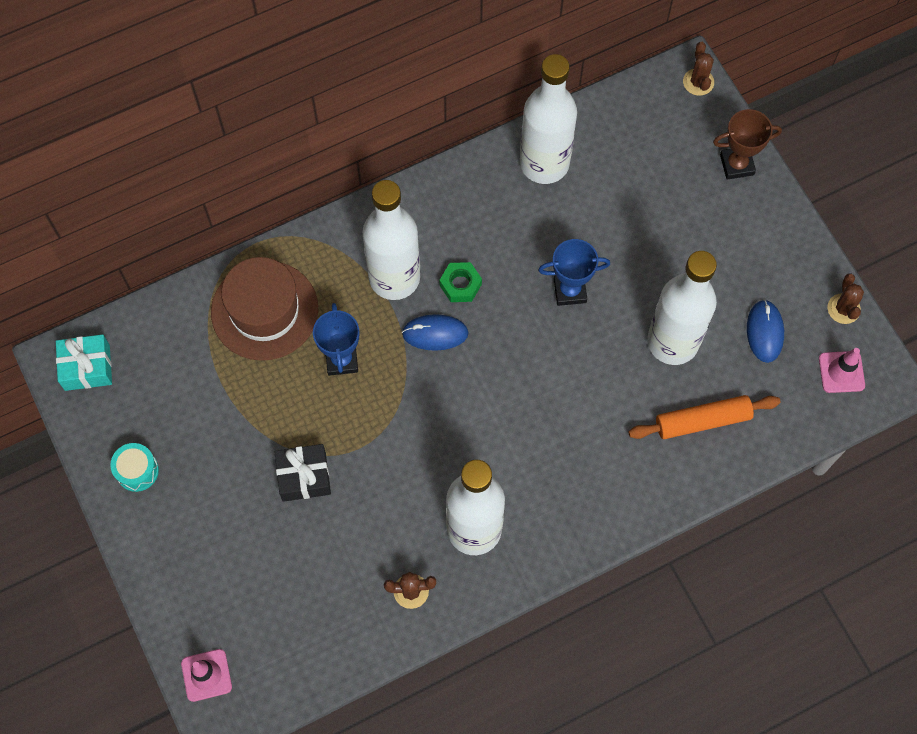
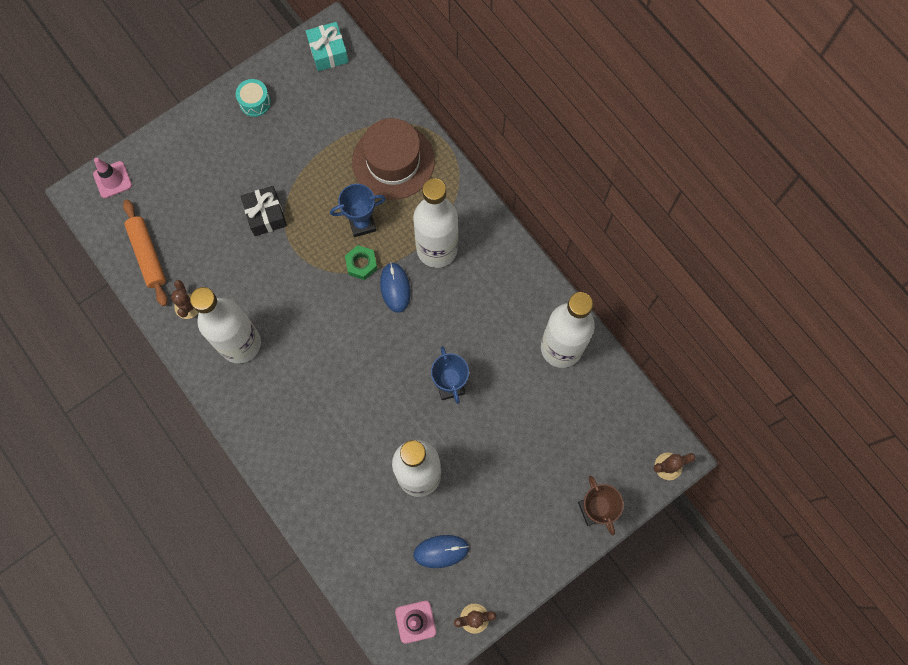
camera: 80 degrees right, 5 degrees up
(460, 285) = (440, 300): green nut -> green nut (361, 264)
(702, 420) = (354, 508): orange rolling pin -> orange rolling pin (148, 255)

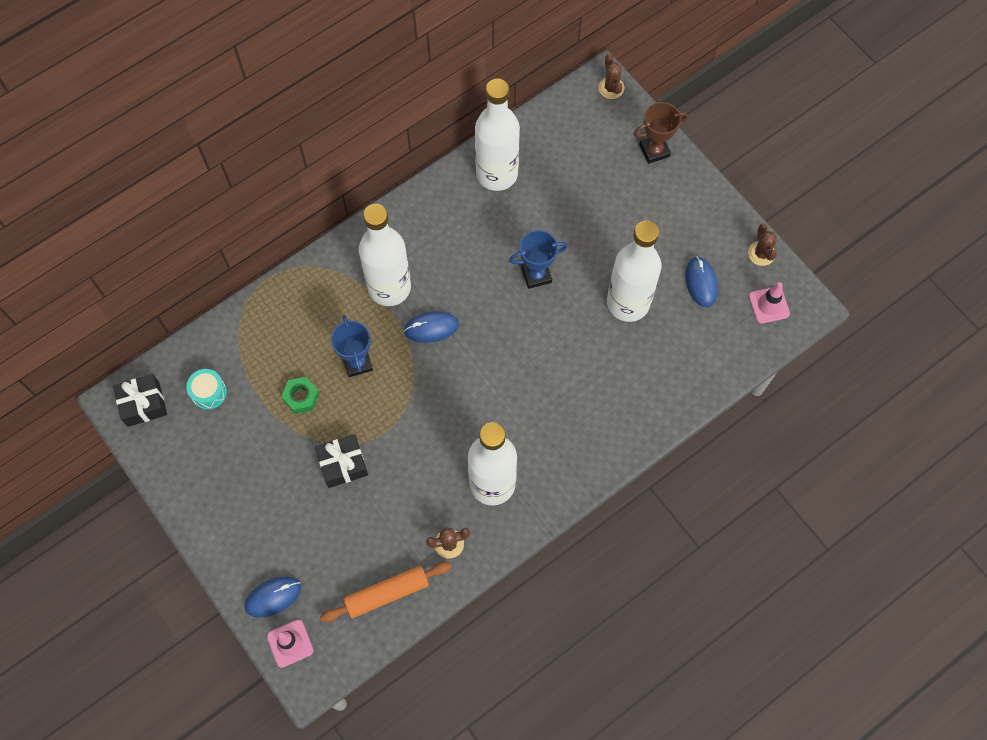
camera: 90 degrees left, 5 degrees down
(152, 164) = (273, 597): none -> blue mouse
(255, 102) = (201, 483): turquoise drum -> turquoise drum (209, 392)
(328, 52) = (143, 404): turquoise gift -> black gift
(361, 264) = (404, 362): green nut -> green nut (301, 397)
(393, 161) = (285, 332): brown hat -> none

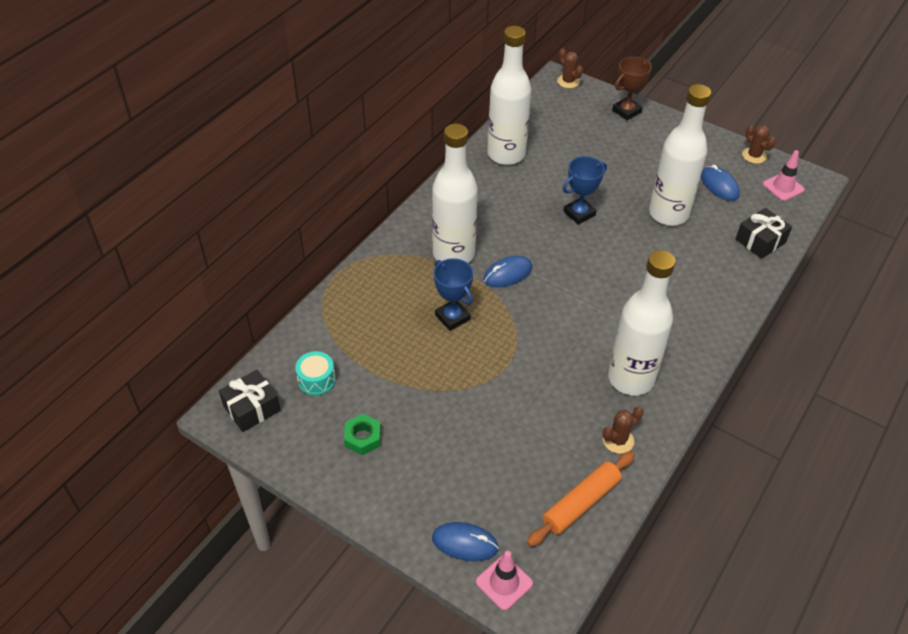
camera: 20 degrees left, 20 degrees down
(273, 597) = (465, 543): blue mouse -> blue mouse turned 60 degrees clockwise
(301, 397) = (411, 359): green nut -> green nut (363, 438)
(343, 464) = (479, 403): black gift -> black gift (760, 241)

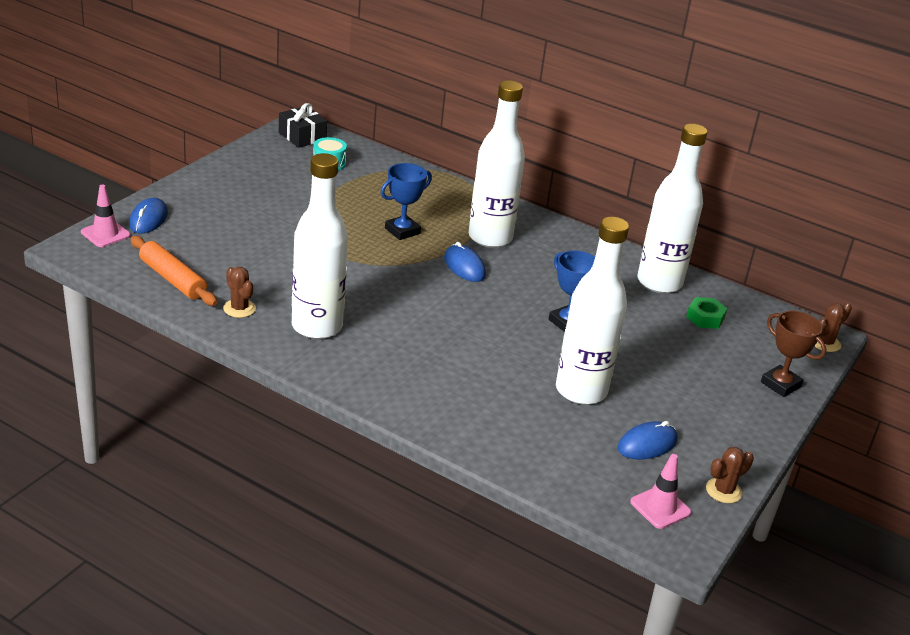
camera: 85 degrees right, 15 degrees down
(363, 438) = (264, 180): green nut -> green nut (705, 318)
(760, 241) = (543, 462): black gift -> none

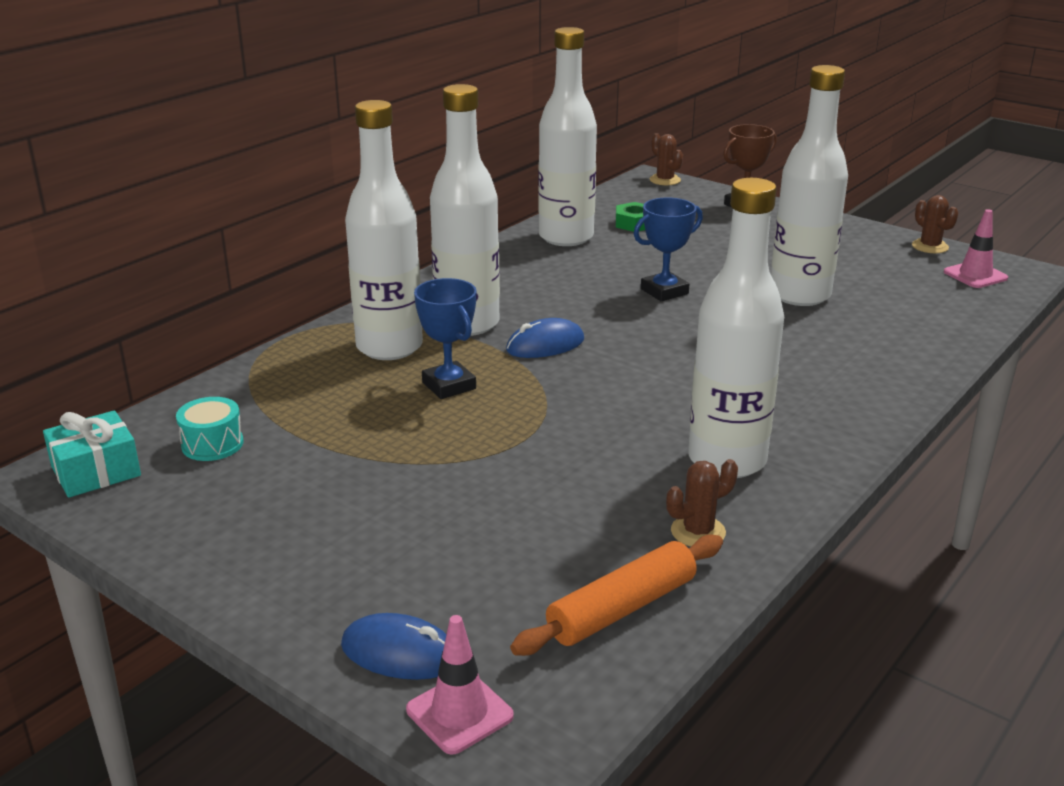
camera: 80 degrees left, 5 degrees down
(302, 136) = (96, 471): black gift -> turquoise gift
(450, 210) = (389, 347): none -> white bottle
(647, 444) = (878, 271): blue mouse -> none

